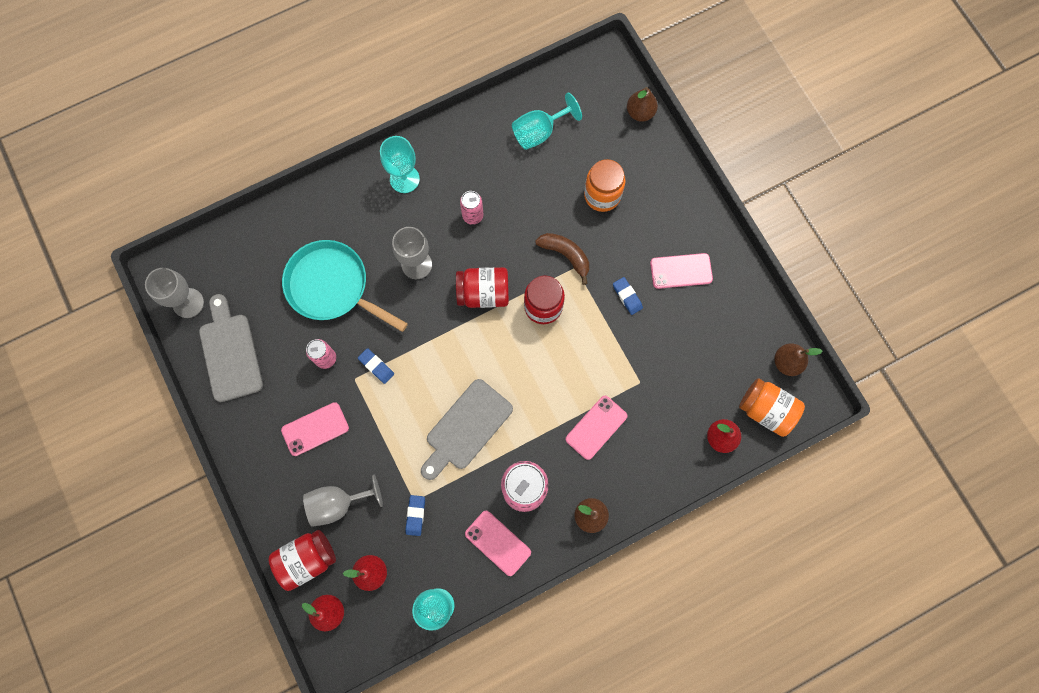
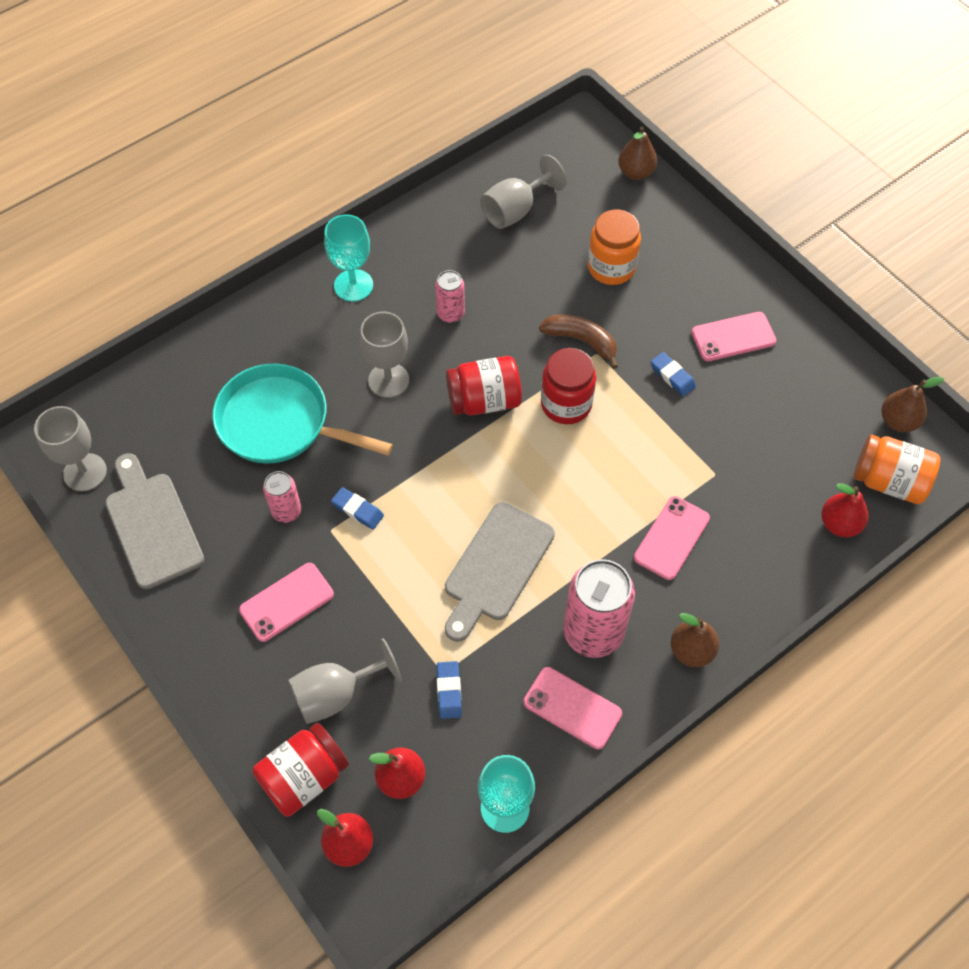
camera: 10 degrees left, 15 degrees down
(539, 132) = (515, 210): turquoise goblet -> grey goblet

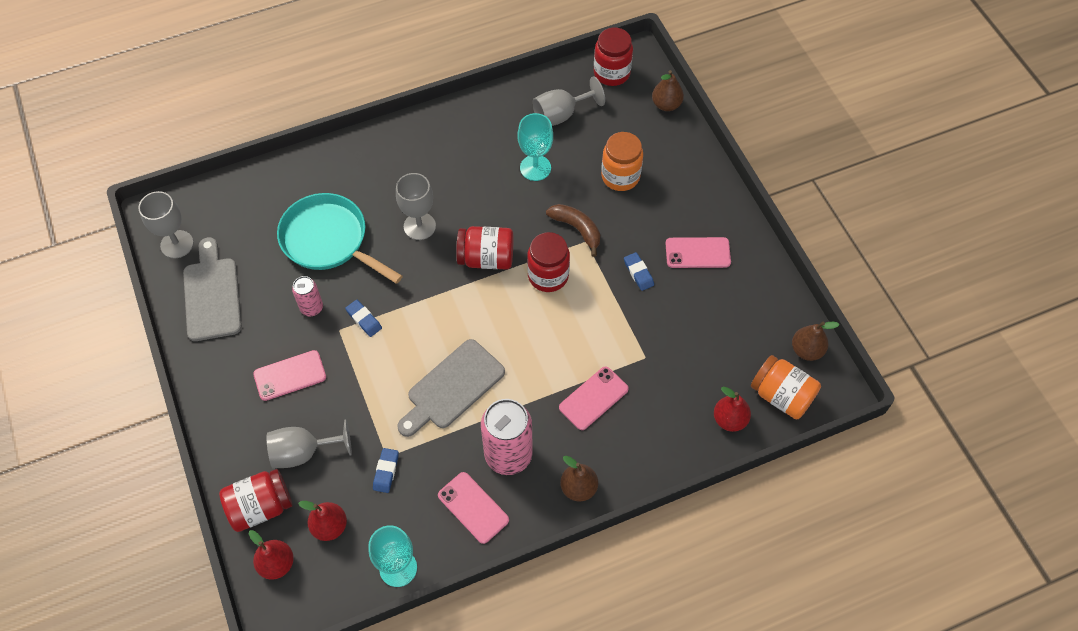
camera: 15 degrees right, 0 degrees up
(353, 285) = (417, 147): turquoise goblet -> turquoise goblet (535, 168)
(450, 314) = (483, 185): pink can -> none
(558, 149) = (611, 73): none -> red jar

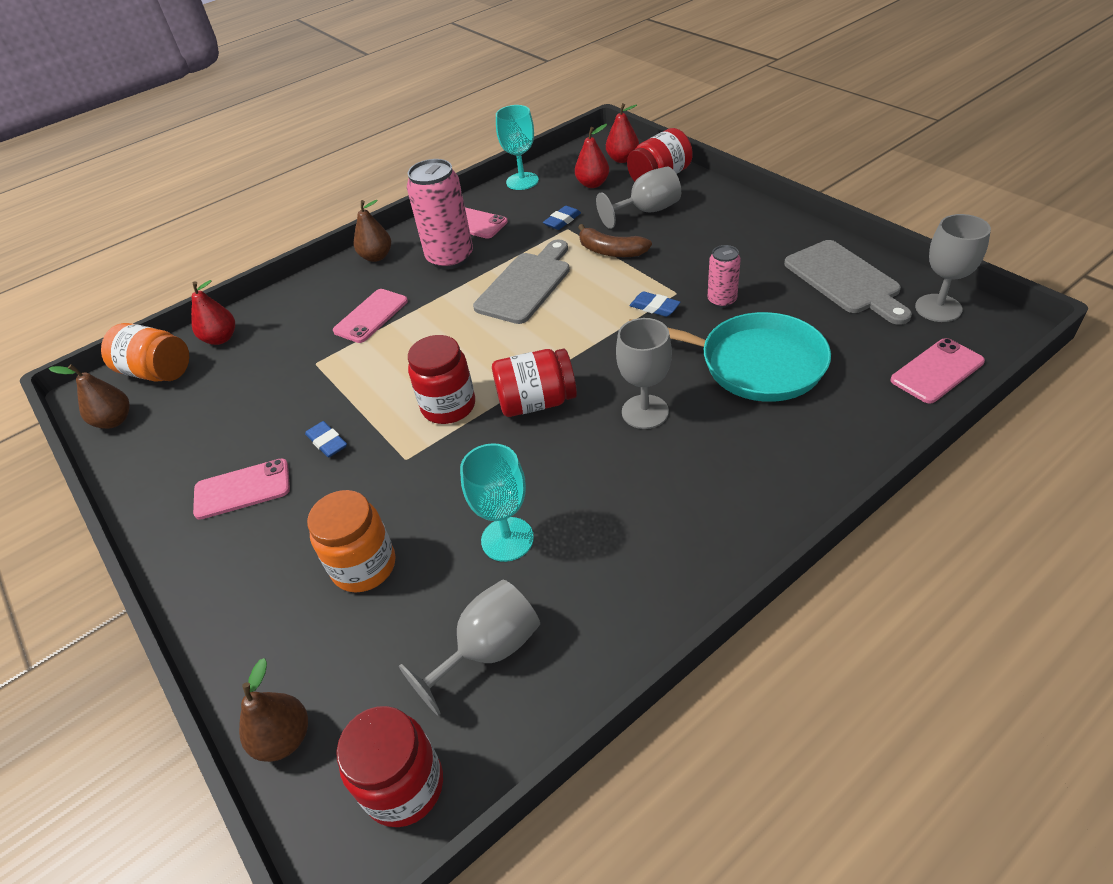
camera: 170 degrees right, 15 degrees down
(290, 375) = (701, 249): pink phone -> pink phone (937, 371)
(386, 471) = (562, 221): blue eraser -> blue eraser turned 45 degrees clockwise
(577, 229) = (421, 470): brown banana -> brown banana (611, 251)

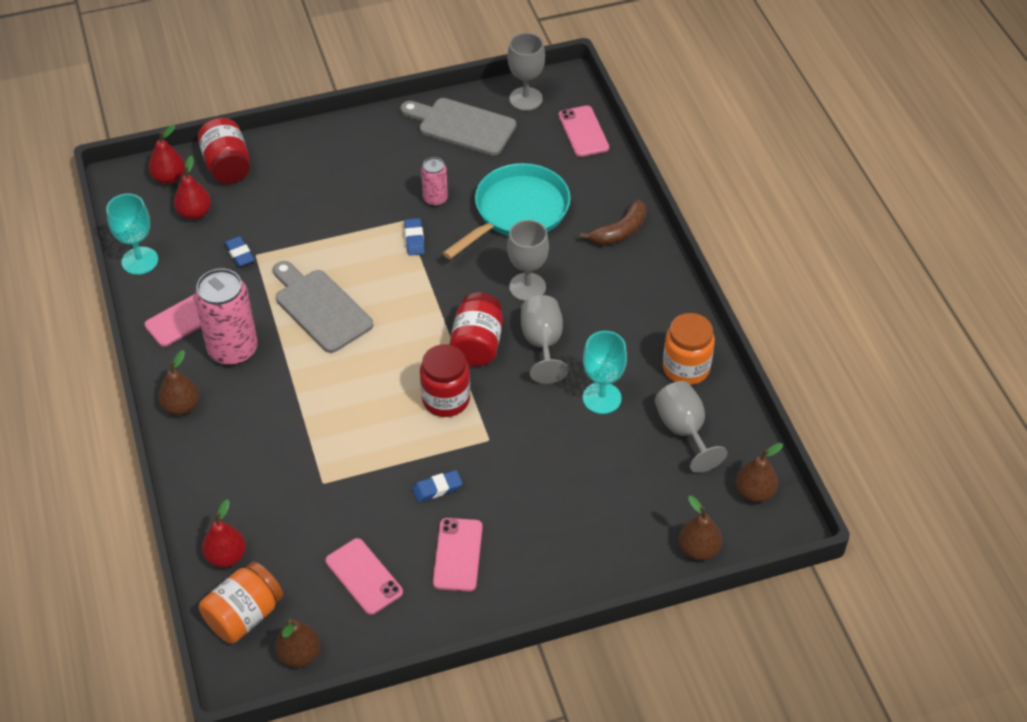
camera: 75 degrees left, 5 degrees up
(364, 566) = (582, 484): orange jar -> orange jar (686, 368)
(371, 316) = (281, 429): pink phone -> pink phone (363, 577)
(404, 786) = (754, 492): red jar -> brown pear
(611, 251) = (316, 238): brown banana -> brown banana (620, 231)
(647, 211) = (275, 194): grey goblet -> grey goblet (542, 343)
(654, 307) = (414, 239): blue eraser -> blue eraser turned 60 degrees counterclockwise
(845, 280) = (462, 126): grey cutting board -> grey cutting board turned 150 degrees counterclockwise

